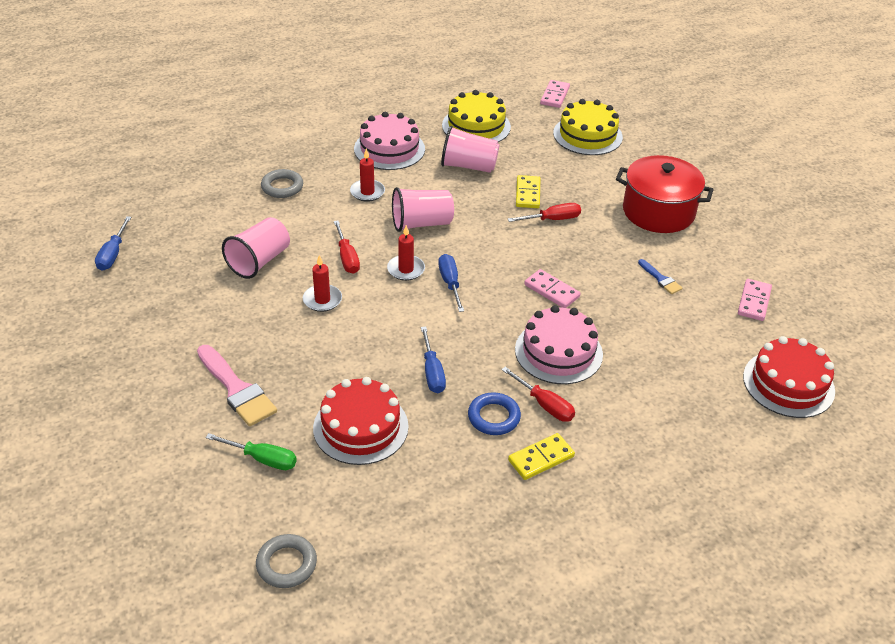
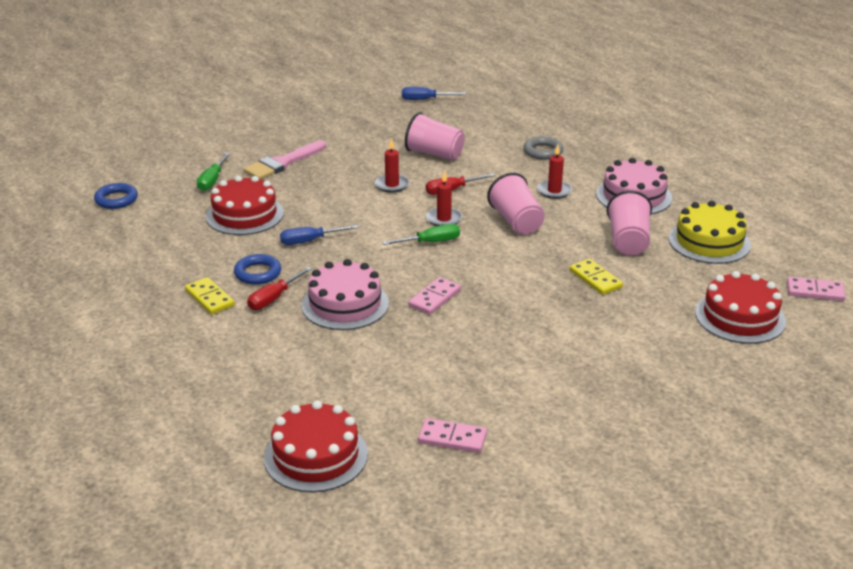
camera: 85 degrees right, 10 degrees down
(286, 564) = (116, 199): grey ring -> blue ring
(450, 283) = (431, 242): blue screwdriver -> green screwdriver
(528, 194) = (595, 279): yellow domino -> yellow domino turned 60 degrees clockwise
(553, 219) = (555, 296): red screwdriver -> none
(587, 135) = (740, 317): yellow cake -> red cake
(658, 211) = (603, 369): red pot -> none
(661, 279) = (474, 369): blue brush -> none

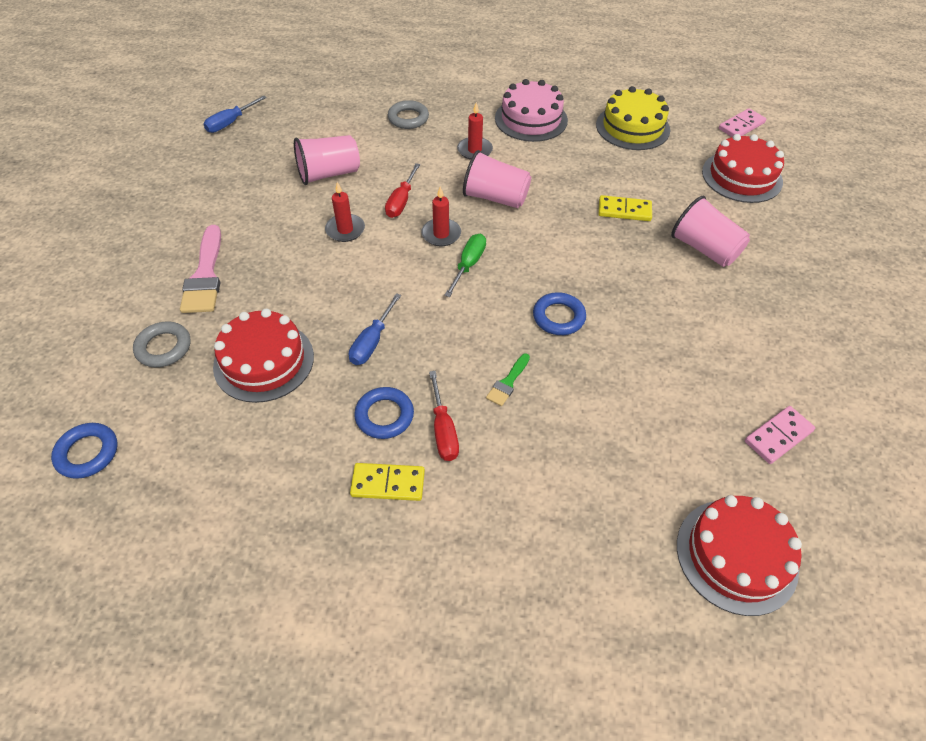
camera: 50 degrees left, 20 degrees up
(212, 181) = (164, 347): green screwdriver -> grey ring
(345, 304) = (508, 382): pink cake -> green brush
(434, 298) = (558, 317): pink domino -> blue ring
(628, 241) = (590, 162): pink cup -> pink cup (704, 249)

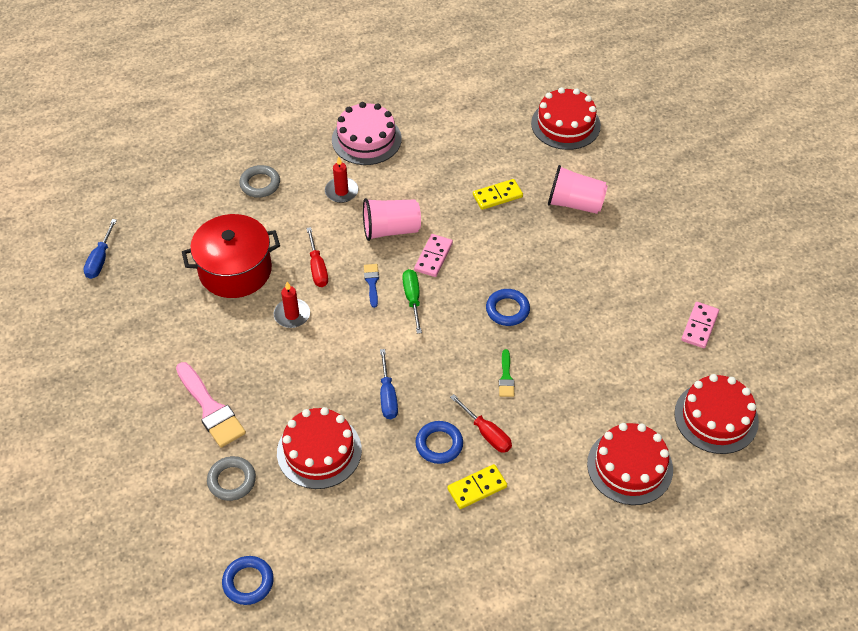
camera: 30 degrees left, 0 degrees up
(329, 174) = (235, 270): pink cup -> red pot
(441, 234) = (372, 282): red candle -> blue brush
(583, 557) = (630, 466): none -> red cake
(632, 127) = (455, 112): yellow cake -> none
(741, 126) = (538, 74): pink domino -> pink domino (433, 257)

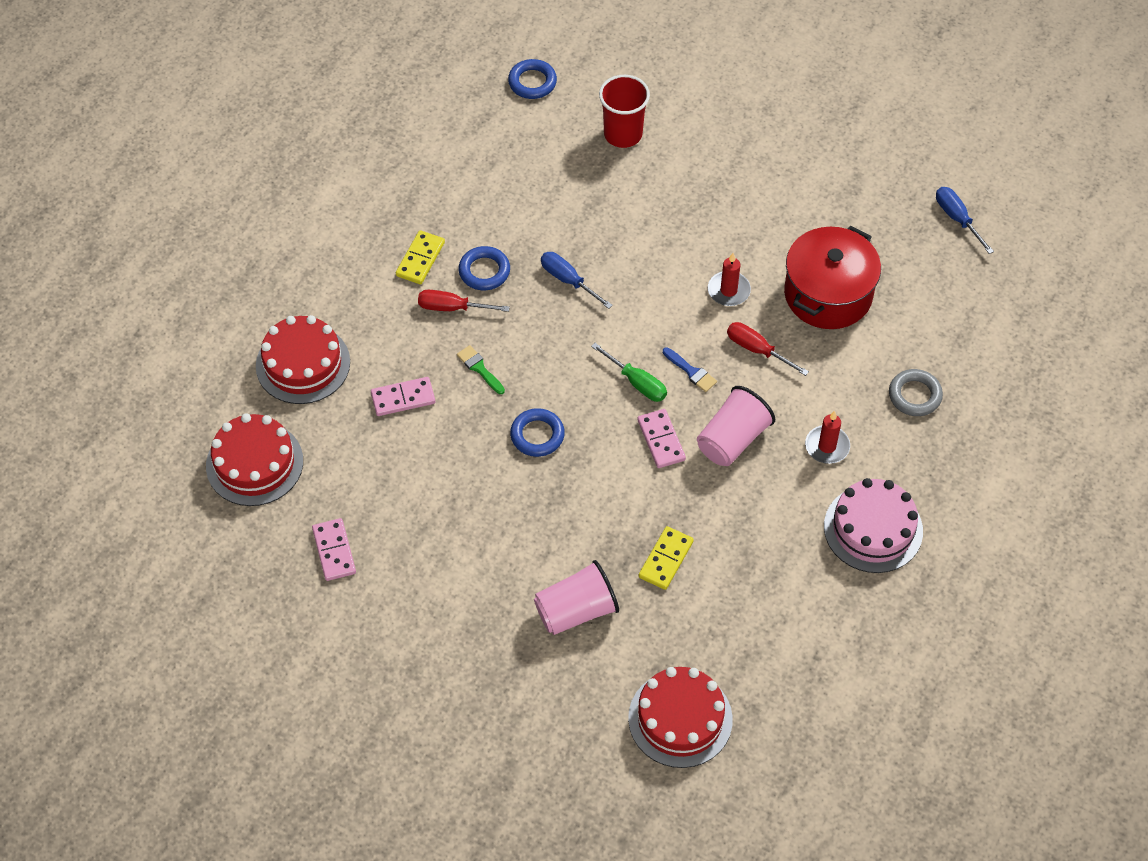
camera: 140 degrees right, 5 degrees up
(211, 409) = (703, 170): pink brush -> none
(232, 480) = (623, 134): grey ring -> red cup
(319, 451) = (578, 200): red cake -> none
(576, 392) = (403, 398): none -> pink domino

